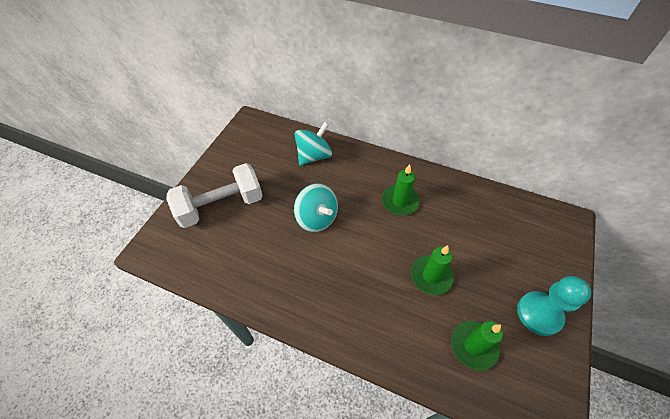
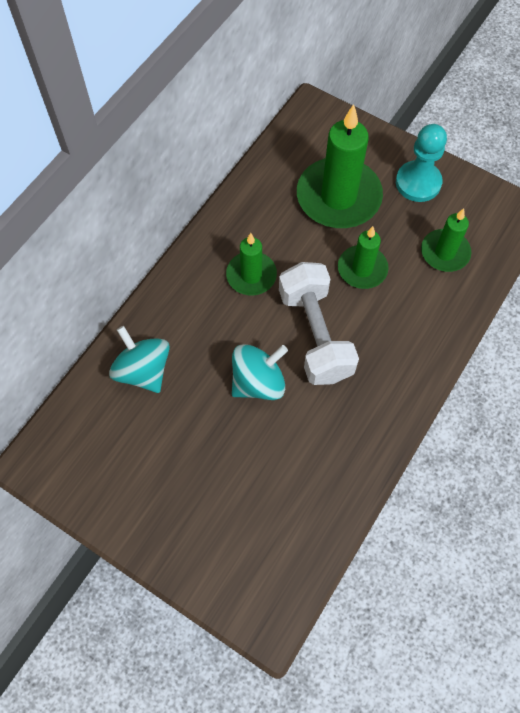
camera: 80 degrees left, 10 degrees up
(221, 206) = (211, 514): white dumbbell -> white dumbbell (315, 335)
(493, 250) = (338, 197): none -> green candle

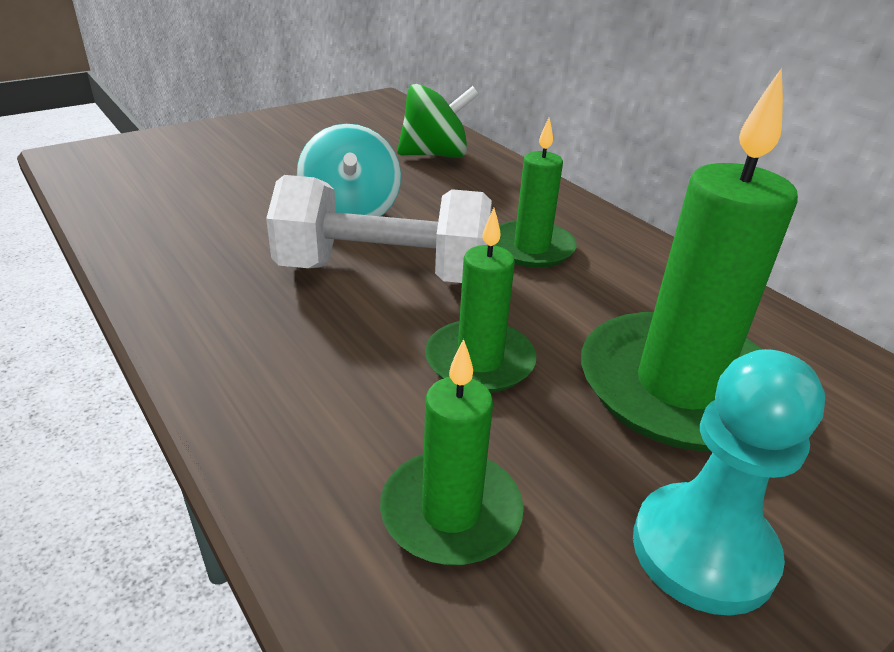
camera: 110 degrees right, 30 degrees down
(143, 371) = (435, 155): turquoise spinning top -> green spinning top

